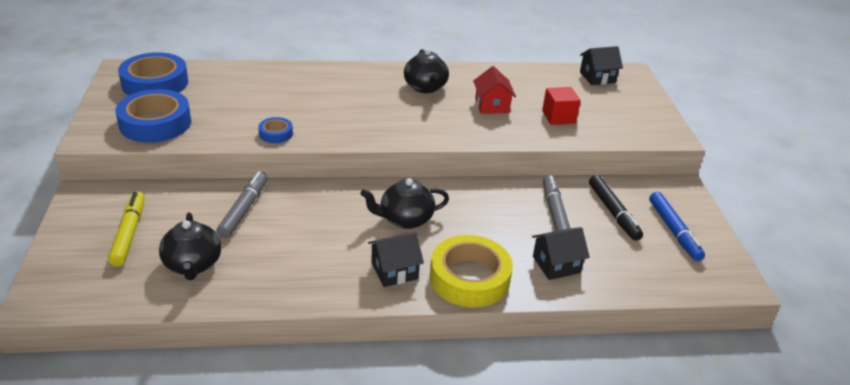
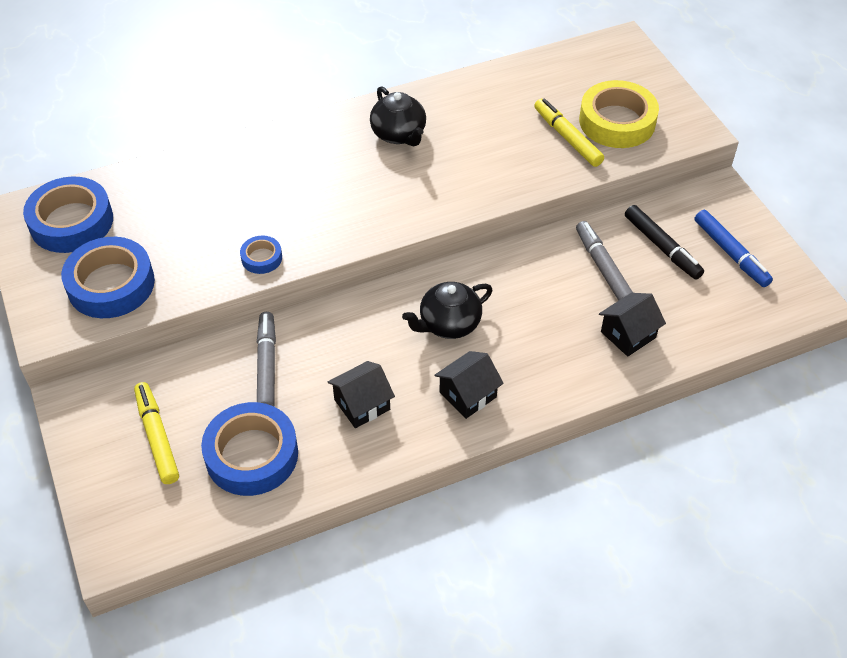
camera: 15 degrees left, 15 degrees up
(193, 265) = (252, 455): black teapot -> blue tape
(469, 278) = (548, 379): yellow tape -> yellow tape (617, 121)
(492, 105) = (486, 141): red house -> none
(558, 117) = (567, 138): red cube -> yellow marker
(597, 77) = (588, 61): black house -> black house (362, 404)

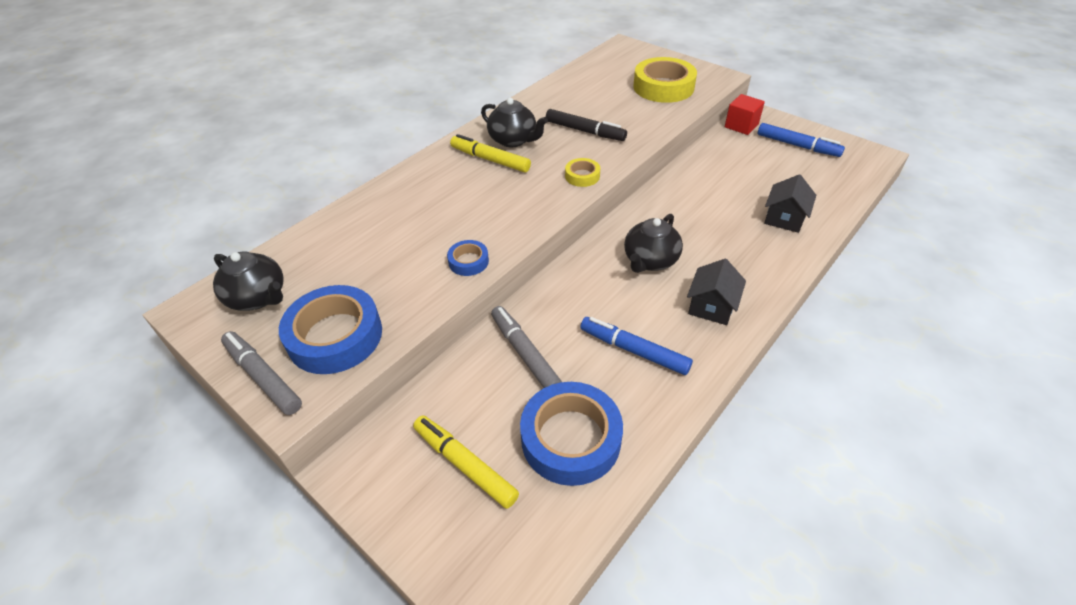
camera: 25 degrees left, 5 degrees down
(71, 222) = (258, 297): blue tape -> black teapot
(362, 404) = (634, 350): black house -> blue marker
(434, 206) = (582, 176): none -> yellow tape
(567, 138) = (639, 105): yellow marker -> yellow marker (490, 159)
(603, 267) = (725, 183): grey marker -> grey marker (263, 377)
(662, 247) = (751, 157): black marker -> black marker (585, 131)
(689, 202) = (741, 126): none -> red cube

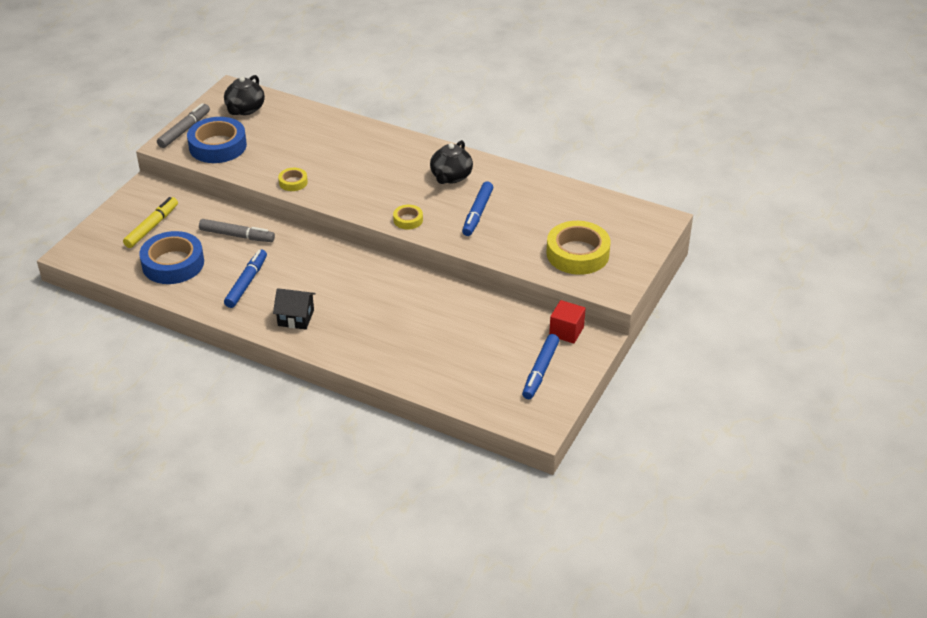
camera: 75 degrees right, 5 degrees down
(468, 261) = (293, 182): blue tape -> yellow tape
(490, 159) = (418, 170): yellow marker -> none
(525, 353) = (237, 236): grey marker -> grey marker turned 60 degrees clockwise
(585, 131) = (477, 213): black marker -> blue marker
(650, 261) = (341, 284): black teapot -> none
(784, 218) = (414, 358): black house -> none

